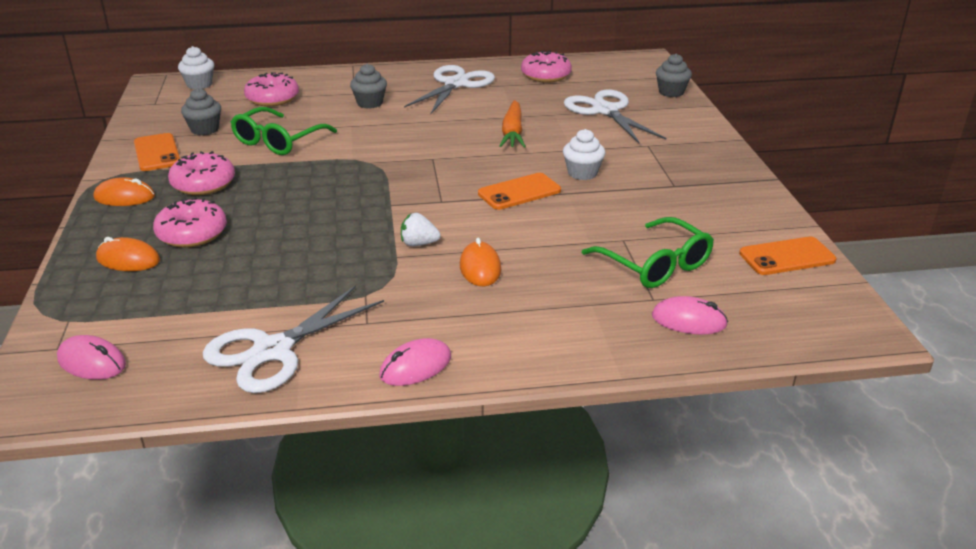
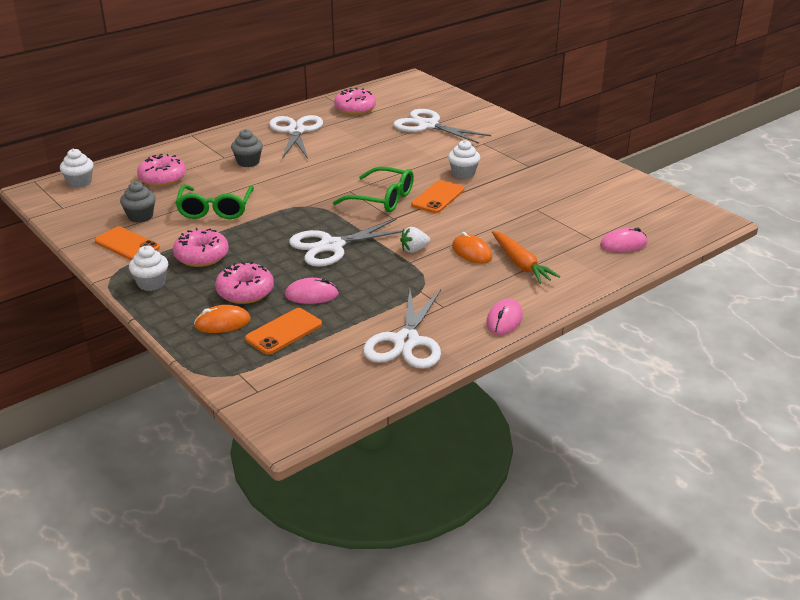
camera: 30 degrees left, 0 degrees up
(92, 362) = (295, 390): pink mouse -> pink mouse (311, 295)
(124, 197) = (151, 283): orange mouse -> white cupcake
(338, 212) = (331, 246): none -> white scissors
(512, 132) = (383, 157): orange carrot -> orange carrot (521, 264)
(655, 265) = (572, 219): green glasses -> green glasses (382, 199)
(671, 92) = (456, 101): grey cupcake -> none
(787, 257) = (637, 192): orange phone -> orange phone (284, 332)

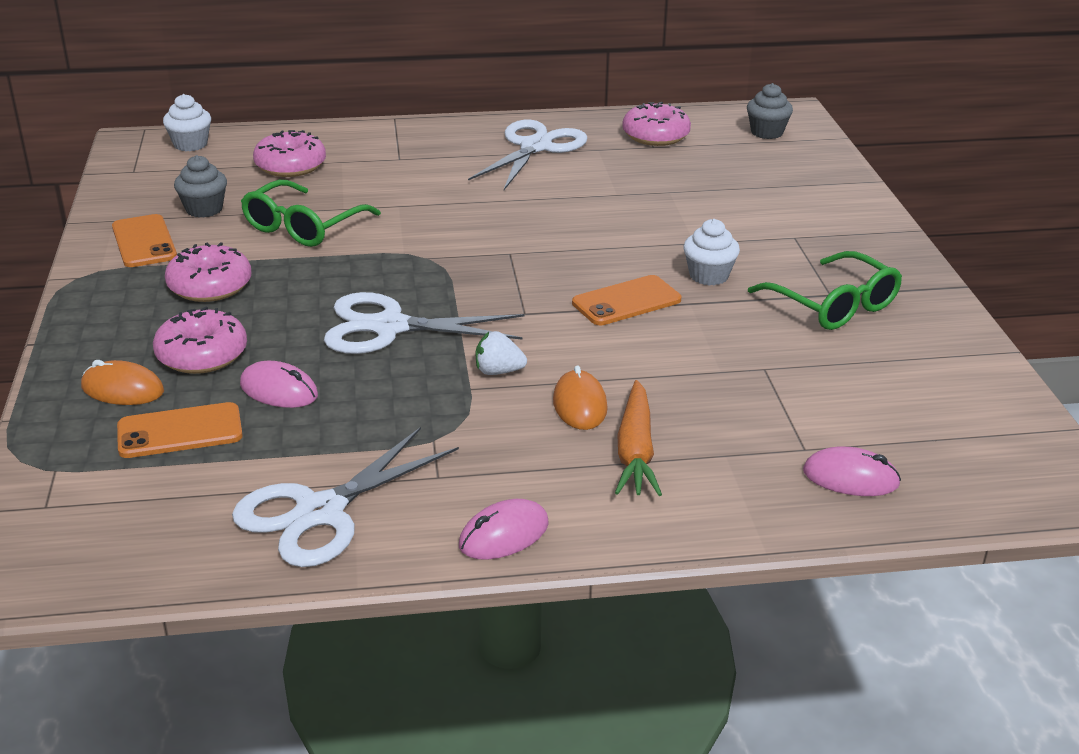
camera: 30 degrees right, 0 degrees up
(151, 283) = (108, 303): white cupcake -> none
(248, 162) = (421, 174): grey cupcake -> grey cupcake (767, 132)
(382, 199) = (541, 279): green glasses -> green glasses (834, 305)
(428, 125) = (737, 187): white scissors -> none

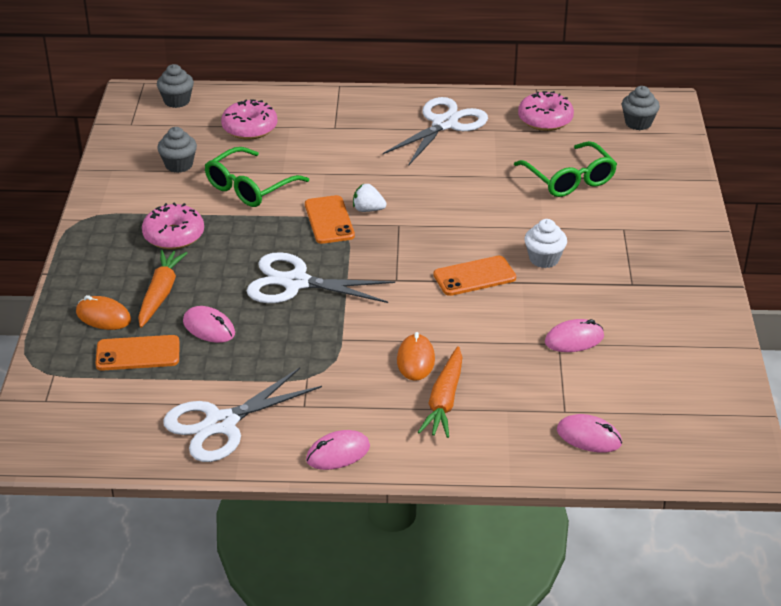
camera: 10 degrees right, 5 degrees up
(144, 242) = (132, 191): orange phone -> orange phone (329, 220)
(190, 144) = (177, 101): white cupcake -> grey cupcake
(202, 355) = (160, 294): pink donut -> orange carrot
(498, 371) = (365, 327): white strawberry -> white strawberry (368, 209)
(782, 362) = (574, 339): none -> pink mouse
(834, 305) = (631, 294): green glasses -> green glasses (569, 179)

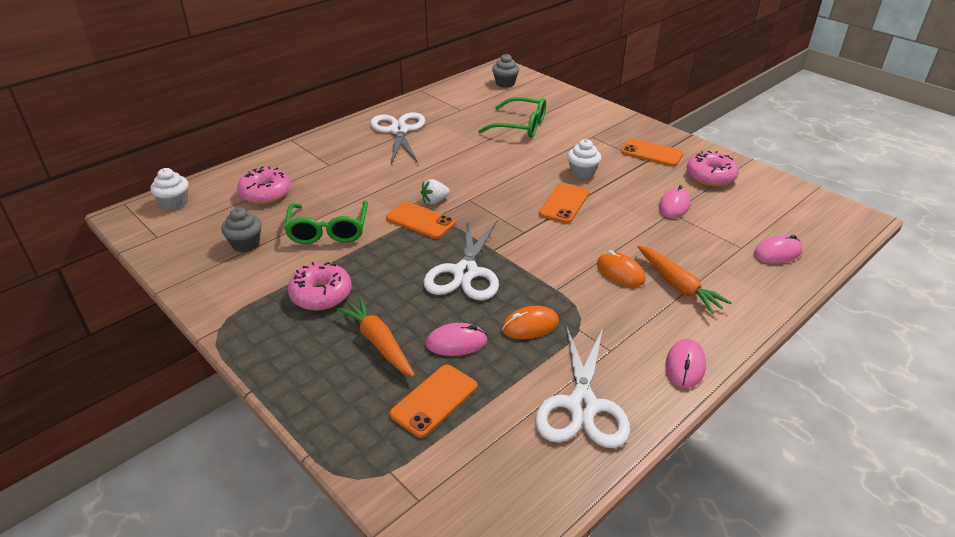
camera: 45 degrees left, 0 degrees up
(103, 316) = (359, 391): orange mouse -> orange mouse (530, 325)
(177, 101) = (175, 203): grey cupcake -> white cupcake
(296, 283) = (465, 272): white scissors -> white scissors turned 45 degrees counterclockwise
(545, 120) = (453, 103): pink donut -> pink donut (710, 177)
(653, 280) = (651, 153): none -> orange phone

